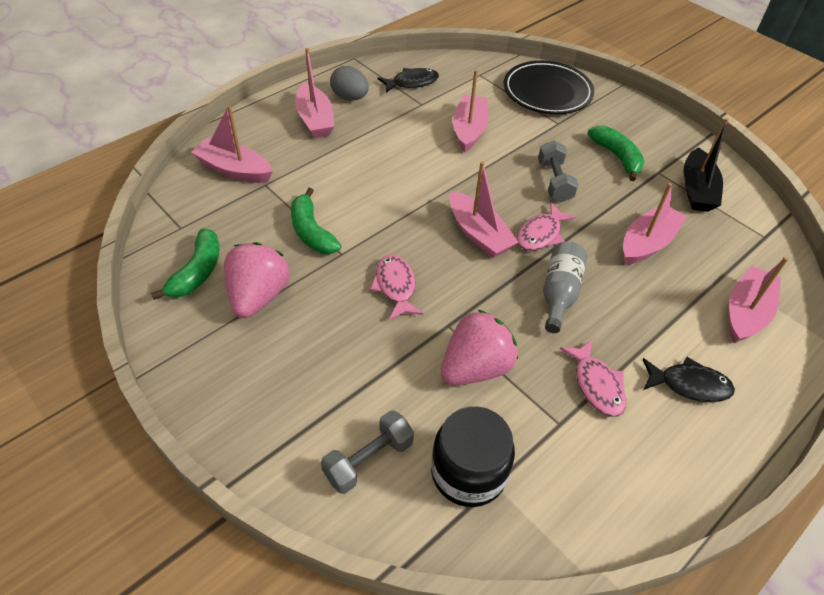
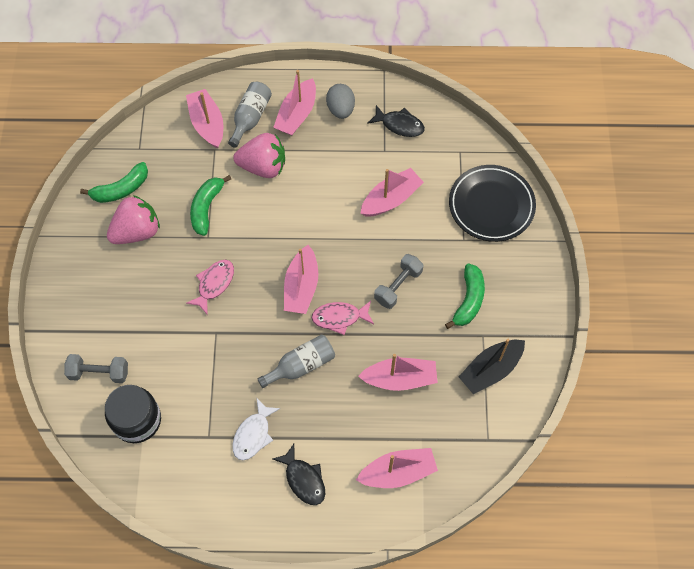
camera: 45 degrees right, 15 degrees up
(273, 144) = (250, 117): none -> grey bottle
(475, 367) = (202, 369): pink strawberry -> pink strawberry (263, 166)
(596, 384) = (253, 434): pink fish -> white fish

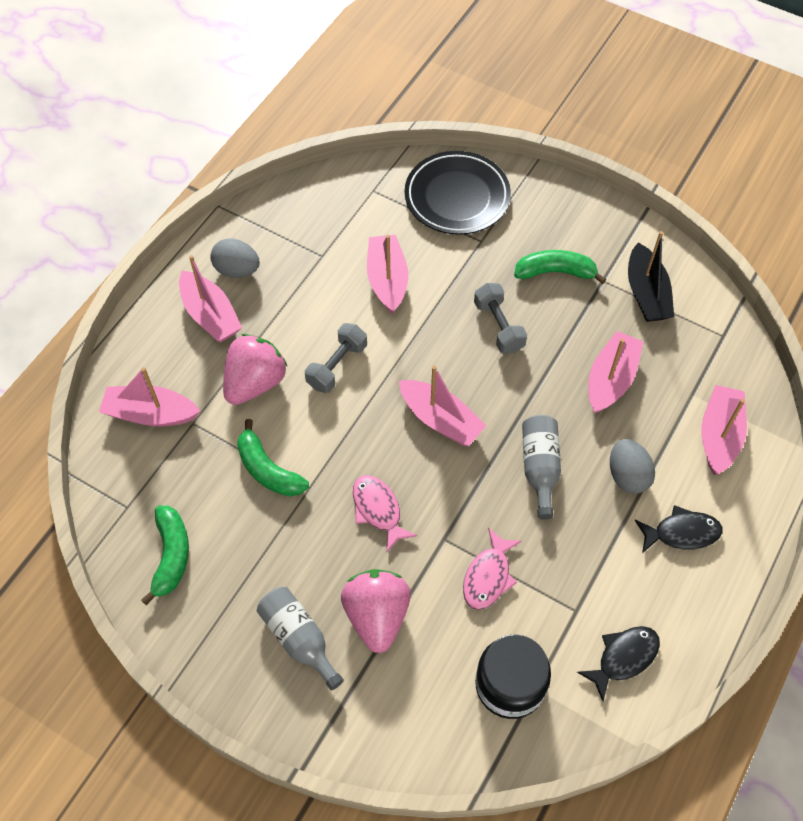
camera: 60 degrees left, 5 degrees down
(99, 373) = (418, 702): grey dumbbell -> grey dumbbell (337, 366)
(137, 231) = (246, 564): pink strawberry -> pink strawberry (377, 616)
(250, 117) = (178, 364): grey bottle -> grey bottle (299, 638)
(253, 434) = (599, 560): white fish -> none
(328, 424) = (627, 475): none -> grey egg
(339, 317) = (503, 400): pink fish -> pink fish (488, 576)
(399, 125) = (300, 226): black fish -> black fish (623, 658)
(469, 300) = (555, 272): green banana -> green banana turned 45 degrees counterclockwise

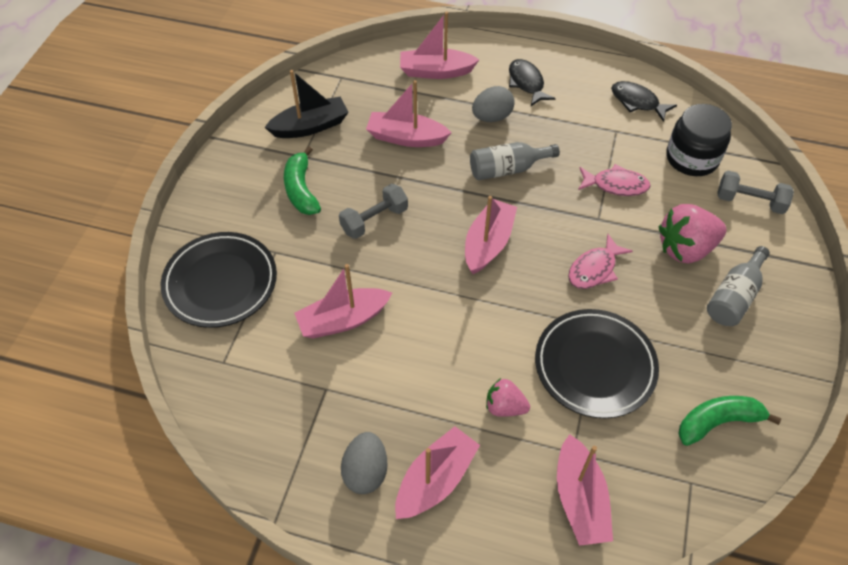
camera: 105 degrees left, 5 degrees down
(255, 383) = (505, 407): pink strawberry -> pink strawberry, size x0.57
(268, 470) = (595, 366): green banana -> black plate
(337, 366) = (460, 338): grey dumbbell -> grey dumbbell (749, 201)

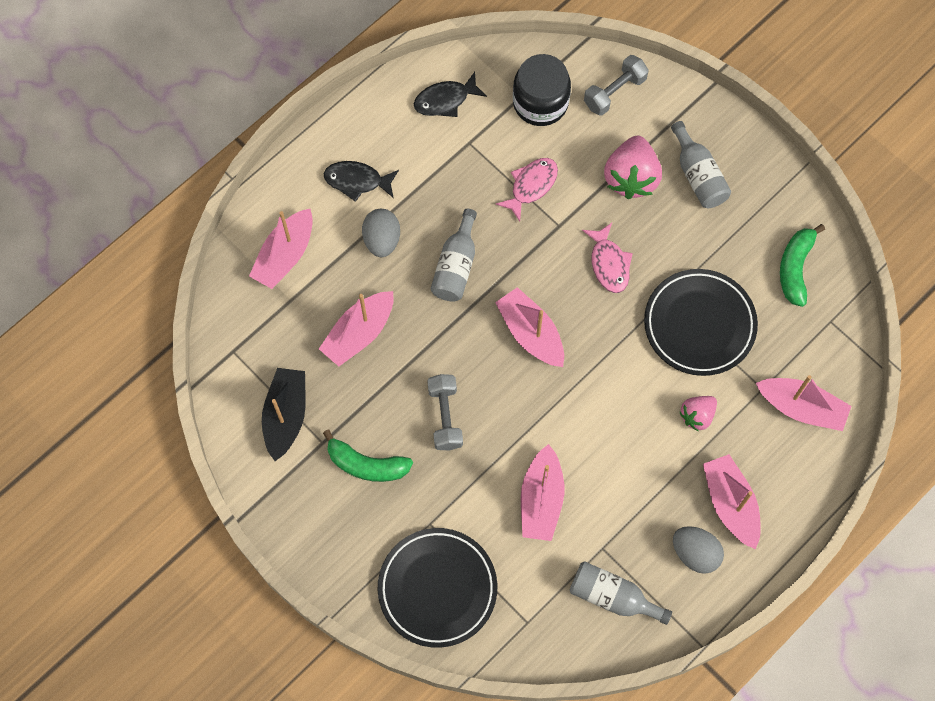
camera: 60 degrees left, 15 degrees up
(283, 419) = (612, 596): none -> grey bottle

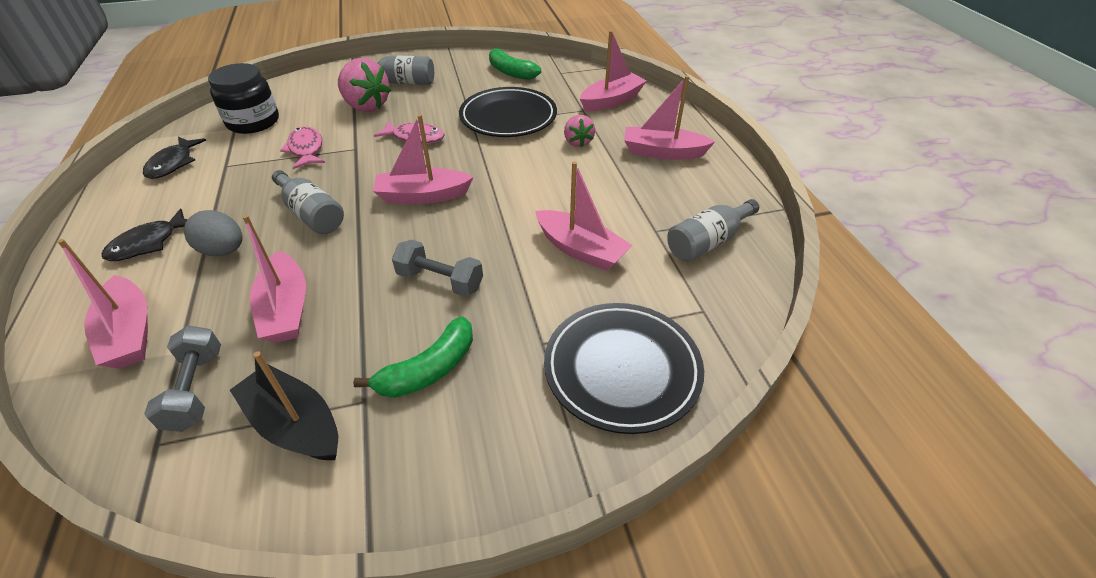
camera: 60 degrees left, 25 degrees down
(614, 92) = (298, 91): grey dumbbell -> grey dumbbell (196, 389)
(695, 553) = (694, 183): grey egg -> none

